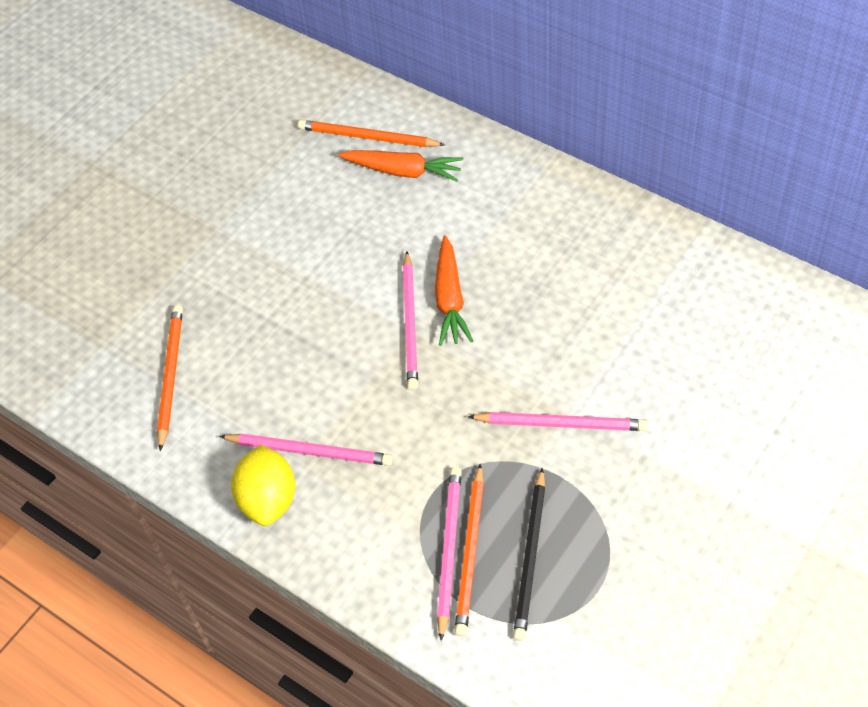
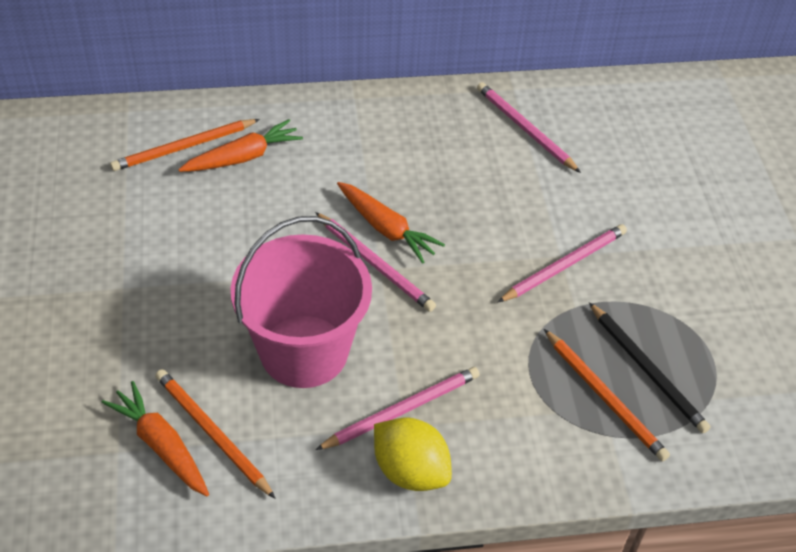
camera: 50 degrees left, 5 degrees down
(132, 361) = (161, 445): none -> orange carrot
(289, 358) = (304, 351): none -> pink bucket
(449, 550) = (587, 406): pink pencil -> pink pencil (525, 129)

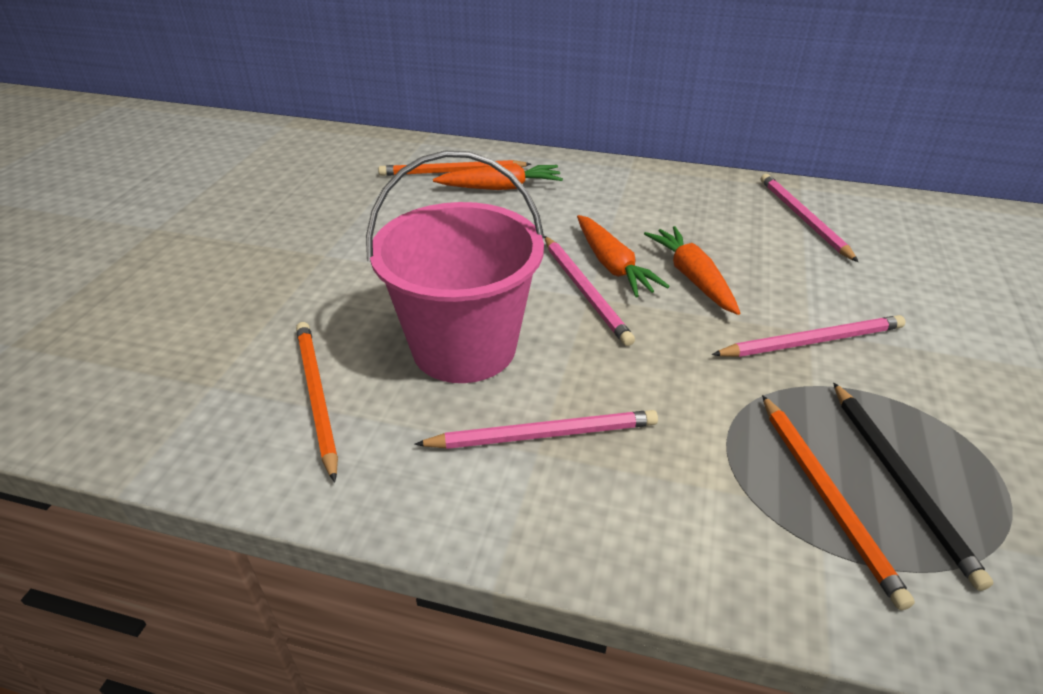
camera: 25 degrees right, 10 degrees down
(161, 445) = (257, 392): orange carrot -> orange carrot (692, 277)
(410, 471) = (519, 505): yellow lemon -> none

